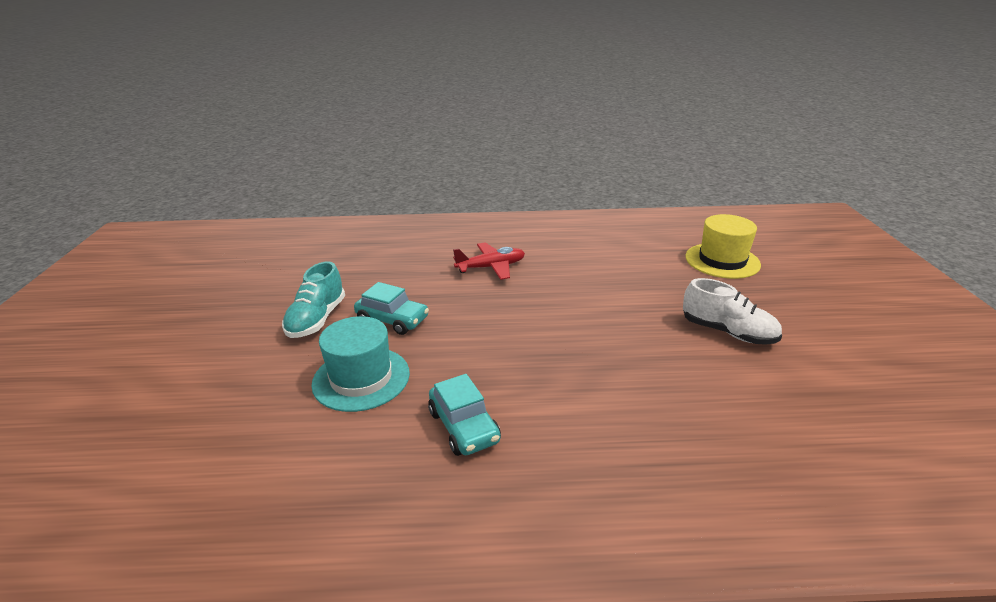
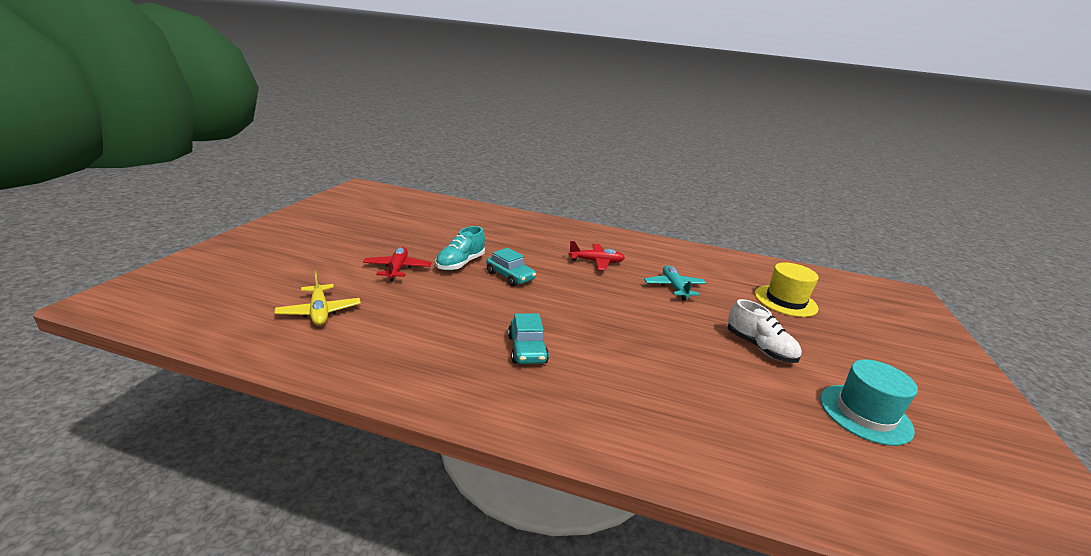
camera: 15 degrees right, 5 degrees down
(135, 464) = (319, 312): none -> yellow plane
(229, 354) = (397, 269): none -> red plane
(361, 378) = (473, 304): turquoise hat -> turquoise hat (865, 414)
(597, 278) = (674, 287): none -> turquoise plane

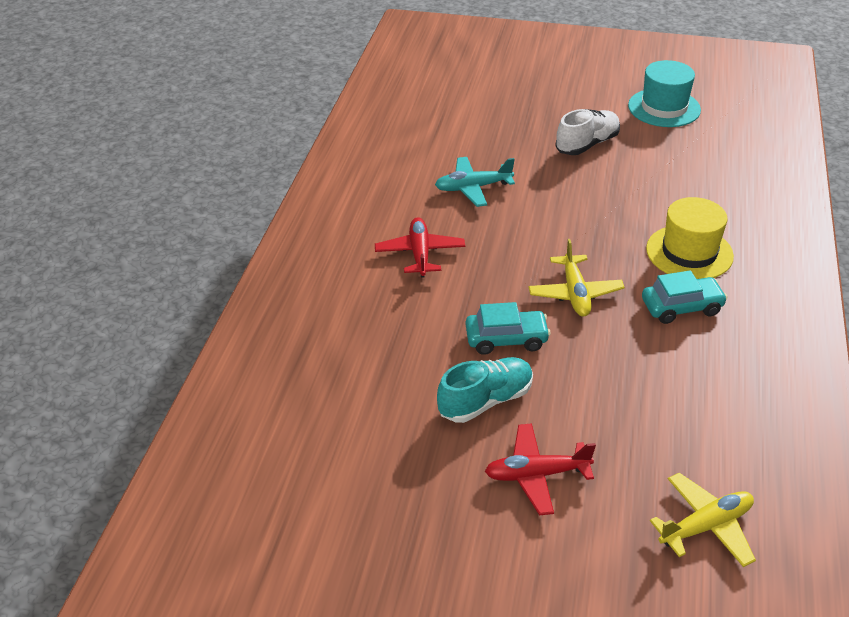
camera: 90 degrees left, 15 degrees up
(460, 263) = (485, 401): turquoise shoe -> turquoise shoe turned 60 degrees counterclockwise
(510, 276) = (506, 339): turquoise car -> turquoise car turned 45 degrees clockwise
(551, 306) = (575, 293): none -> yellow plane
(785, 301) = (471, 109): yellow hat -> yellow hat (689, 252)

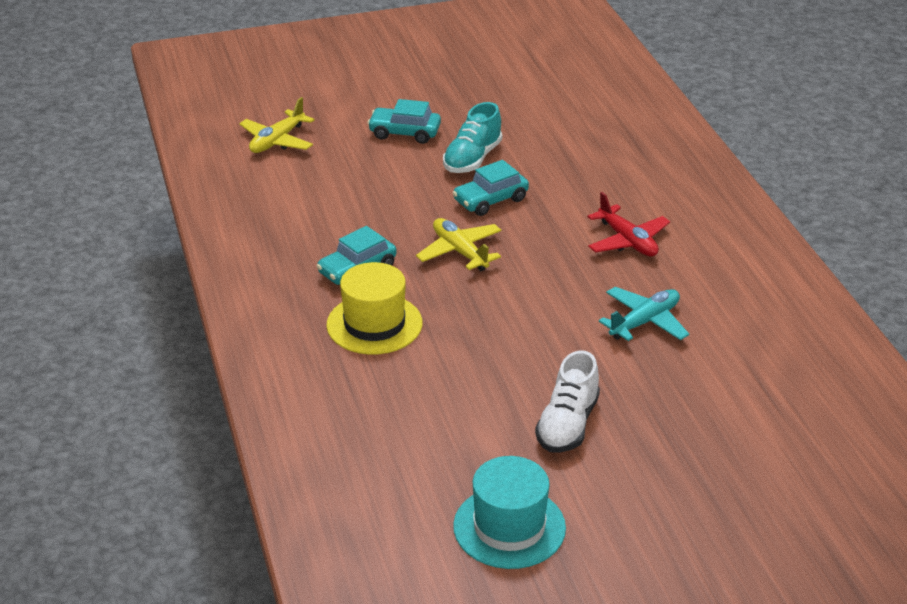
camera: 150 degrees right, 5 degrees down
(536, 474) = (404, 133): red plane -> turquoise car

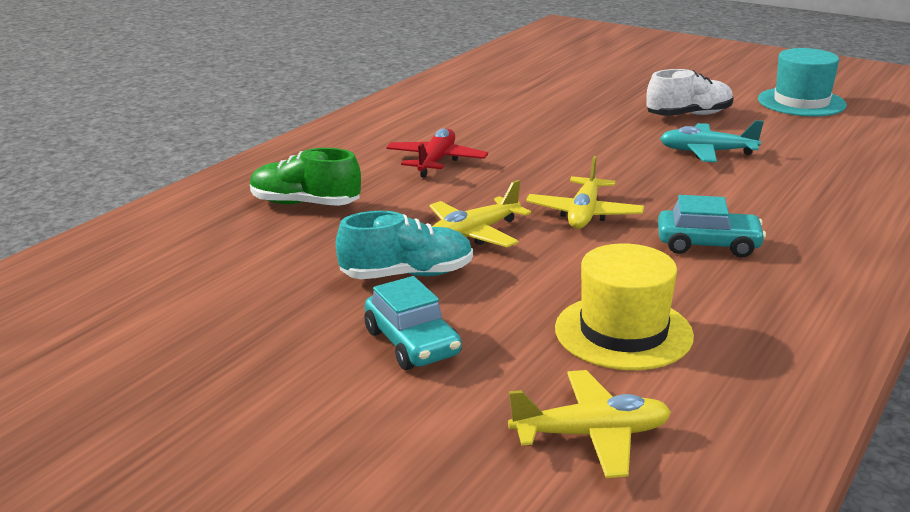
camera: 130 degrees left, 10 degrees down
(374, 324) = (751, 205): yellow hat -> yellow hat (623, 332)
(490, 200) = (474, 234): turquoise car -> yellow plane
(616, 165) = (305, 204): none -> green shoe
(644, 322) = (534, 127): turquoise plane -> turquoise plane (707, 152)

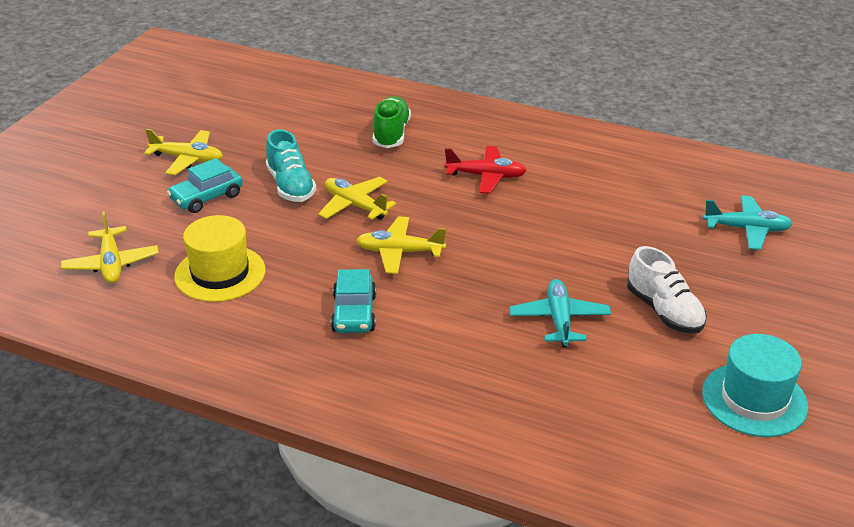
camera: 80 degrees right, 10 degrees up
(279, 362) = (187, 159): none -> yellow plane
(566, 78) = (747, 229): none -> turquoise plane

